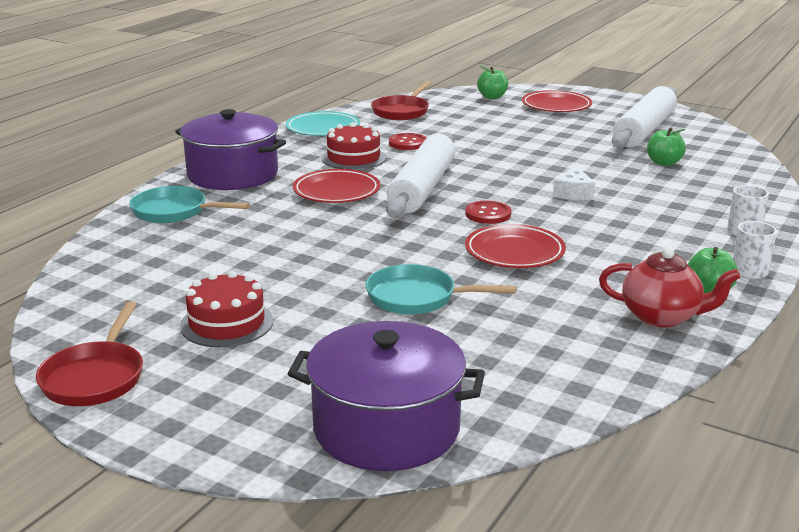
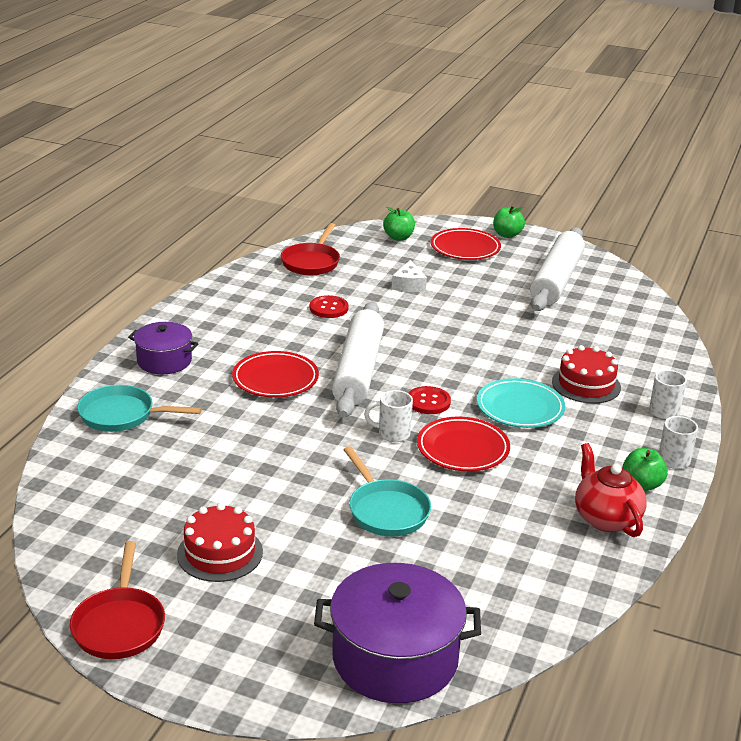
camera: 10 degrees left, 5 degrees up
(233, 174) = (164, 361): purple pot -> purple pot, size x0.60
(323, 128) = (237, 290): turquoise plate -> turquoise plate (520, 408)
(353, 158) = (280, 332): red cake -> red cake (586, 384)
(417, 297) = (386, 510): turquoise pan -> turquoise pan turned 120 degrees counterclockwise
(442, 237) = (392, 434): none -> white mug
(573, 193) = (503, 370): white cheese -> white cheese (409, 285)
(662, 317) = (605, 518): red teapot -> red teapot turned 120 degrees counterclockwise
(663, 163) = (581, 325): green apple -> green apple (507, 235)

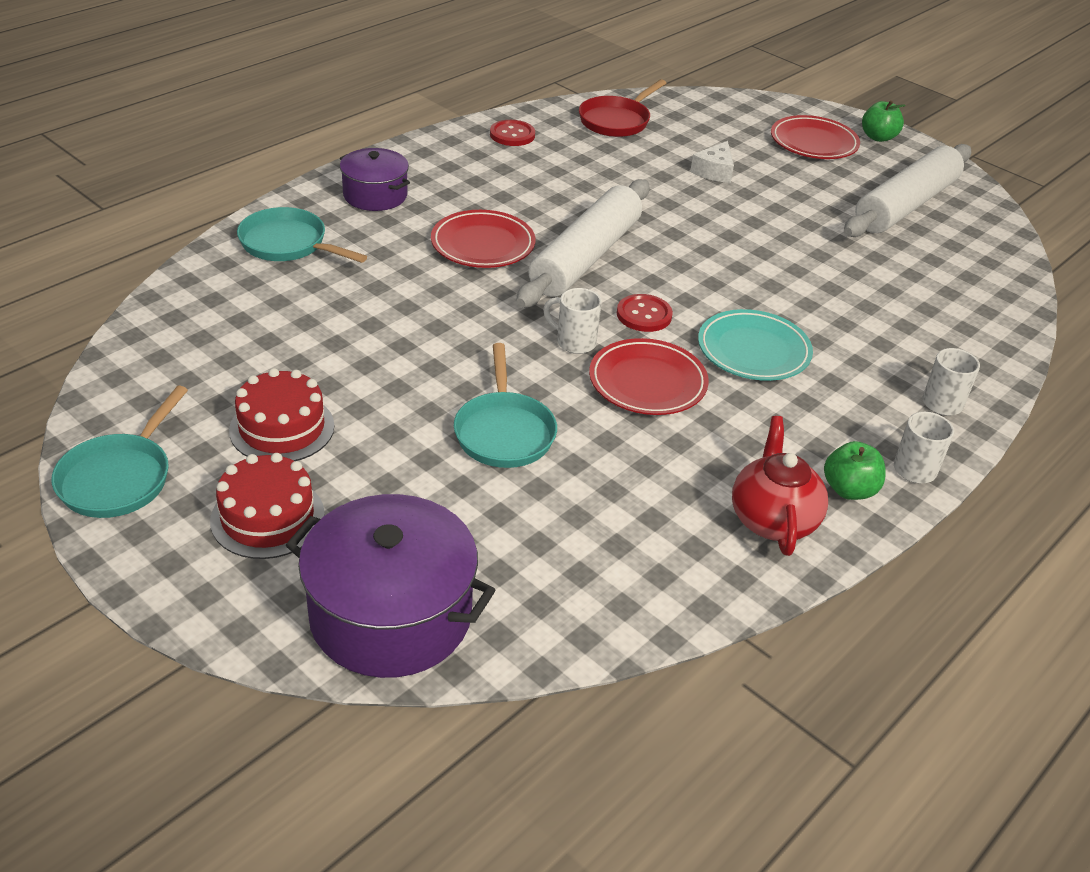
camera: 20 degrees right, 10 degrees up
(119, 625) = (119, 478): red pan -> turquoise pan
(329, 308) = (600, 177): red button -> red button (512, 135)
(398, 237) = (739, 113): green apple -> none
(586, 384) = (859, 343): red cake -> red cake (267, 517)

